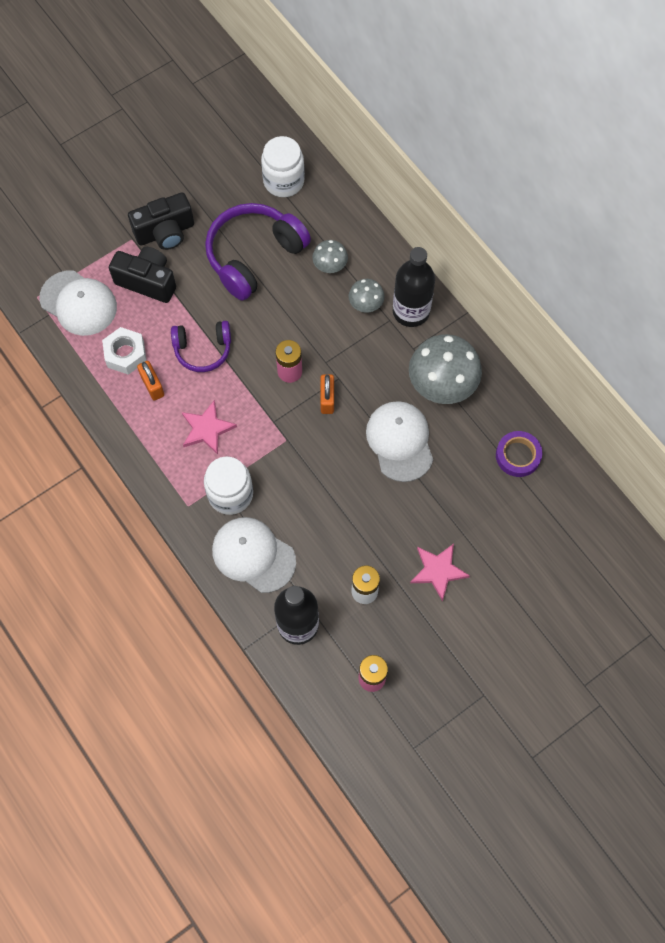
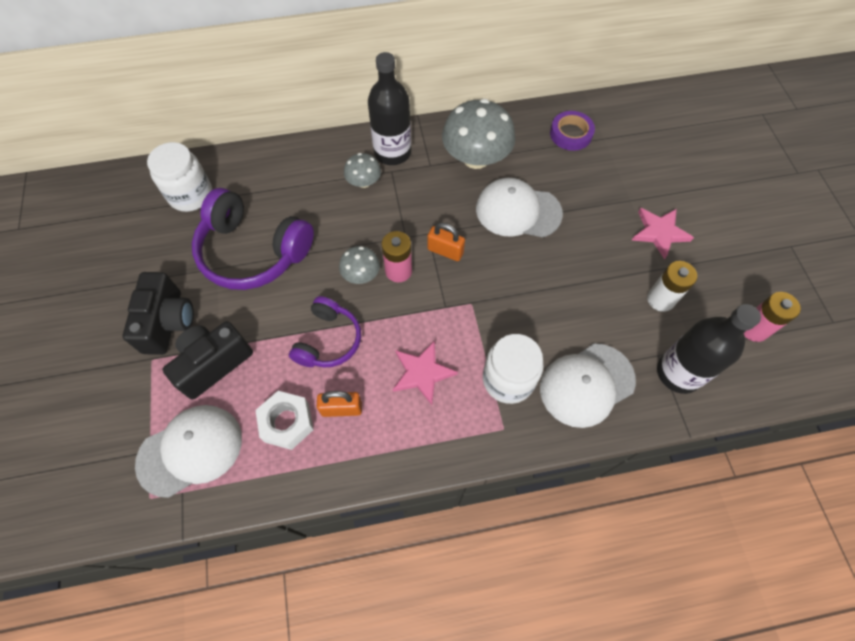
camera: 65 degrees left, 5 degrees down
(254, 256) = (253, 252): purple headphones -> purple headphones turned 45 degrees counterclockwise
(330, 265) = (306, 193): grey mushroom -> grey mushroom (361, 274)

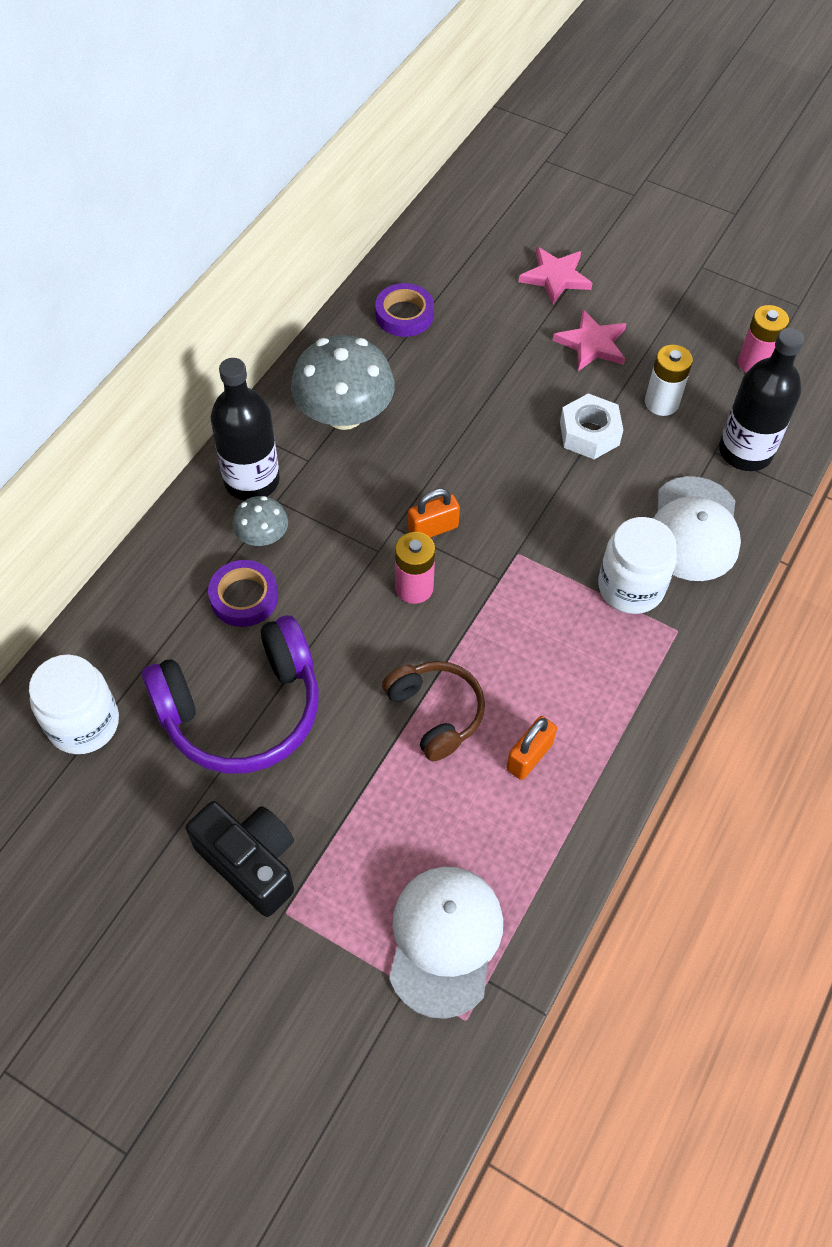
camera: 50 degrees left, 5 degrees down
(213, 364) = (355, 848): black camera -> none
(287, 422) = (498, 820): white nut -> white nut (589, 433)
(320, 202) = (244, 597): none -> purple tape
(328, 340) = (435, 713): purple headphones -> brown headphones
(361, 274) = (383, 625): grey mushroom -> none
(422, 373) = (556, 654): pink star -> pink star (555, 277)
(518, 211) = (450, 431): white cap -> none

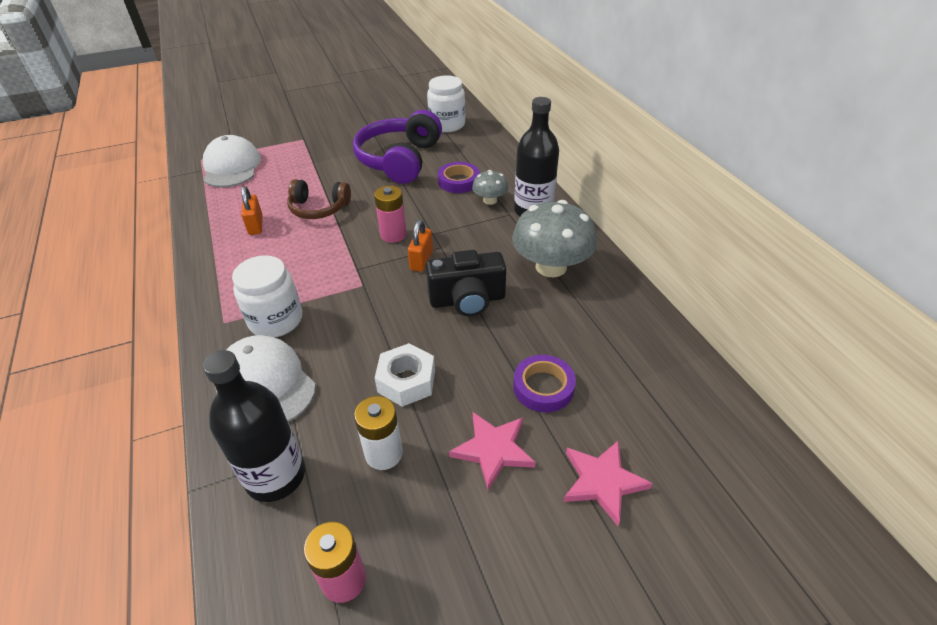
camera: 130 degrees right, 15 degrees down
(250, 863) = (332, 139): black camera -> black camera (467, 300)
(404, 315) = (628, 343): purple tape -> purple tape (543, 387)
(444, 940) = (231, 167): white cap -> white cap turned 150 degrees counterclockwise

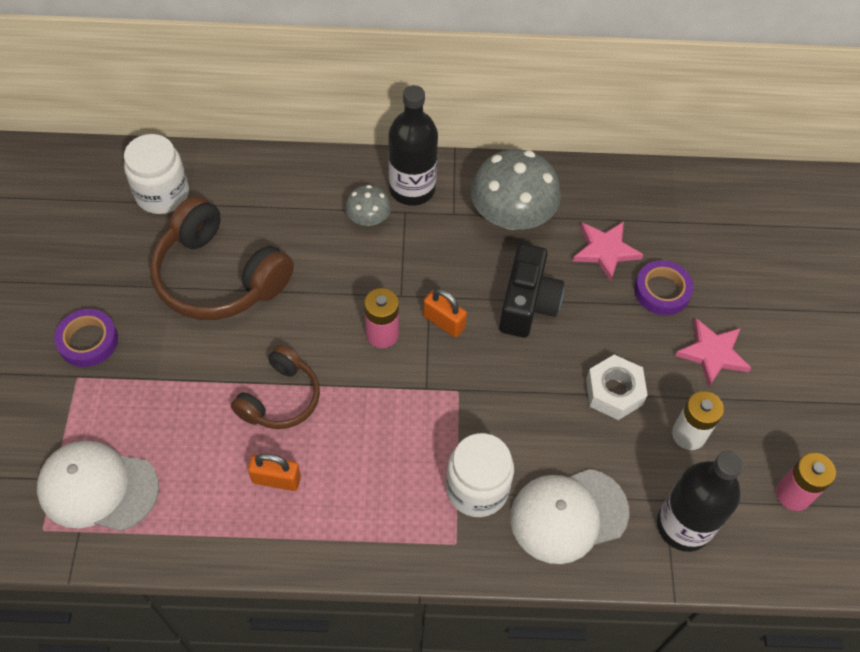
camera: 70 degrees left, 15 degrees up
(399, 160) = (219, 276): purple headphones -> brown headphones
(458, 181) = (310, 233): purple tape -> purple tape (88, 341)
(602, 482) = (765, 295): pink star -> pink star (605, 251)

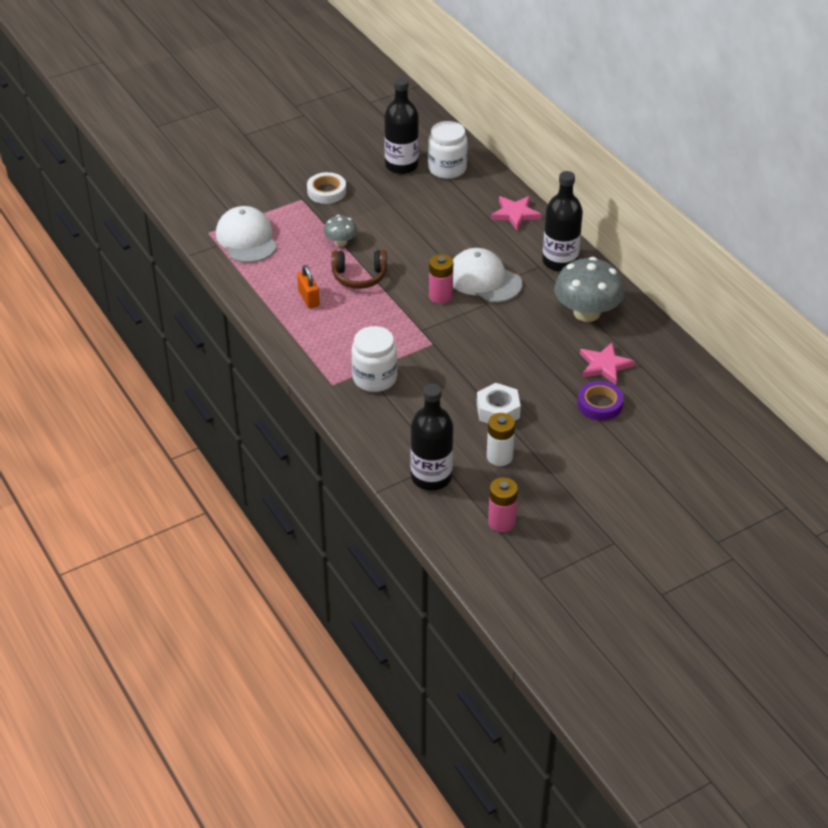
camera: 60 degrees right, 15 degrees down
(88, 341) = (326, 191): purple tape -> white tape
(114, 234) = (401, 165): none -> black bottle
(219, 276) = (414, 216): brown headphones -> none
(368, 218) = (517, 254): grey mushroom -> grey mushroom (340, 242)
(444, 322) = (474, 317): orange padlock -> none
(527, 304) = (525, 347): black camera -> none
(568, 515) = (392, 423): white cap -> white cap (484, 280)
(712, 353) = (574, 446): pink star -> pink star (515, 214)

